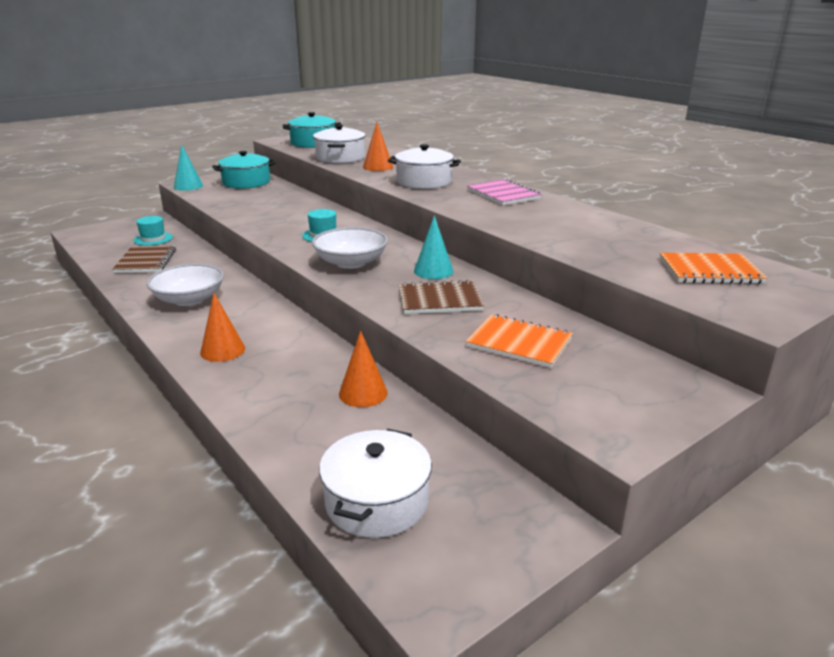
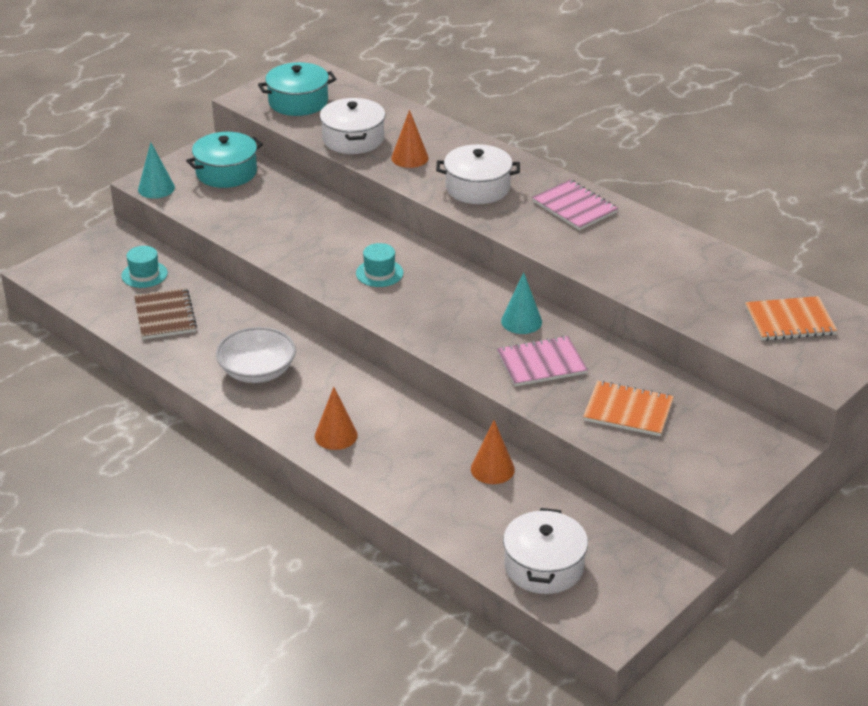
camera: 10 degrees left, 10 degrees up
(351, 262) = (431, 317): white bowl -> none
(439, 300) = (541, 363): brown notebook -> pink notebook

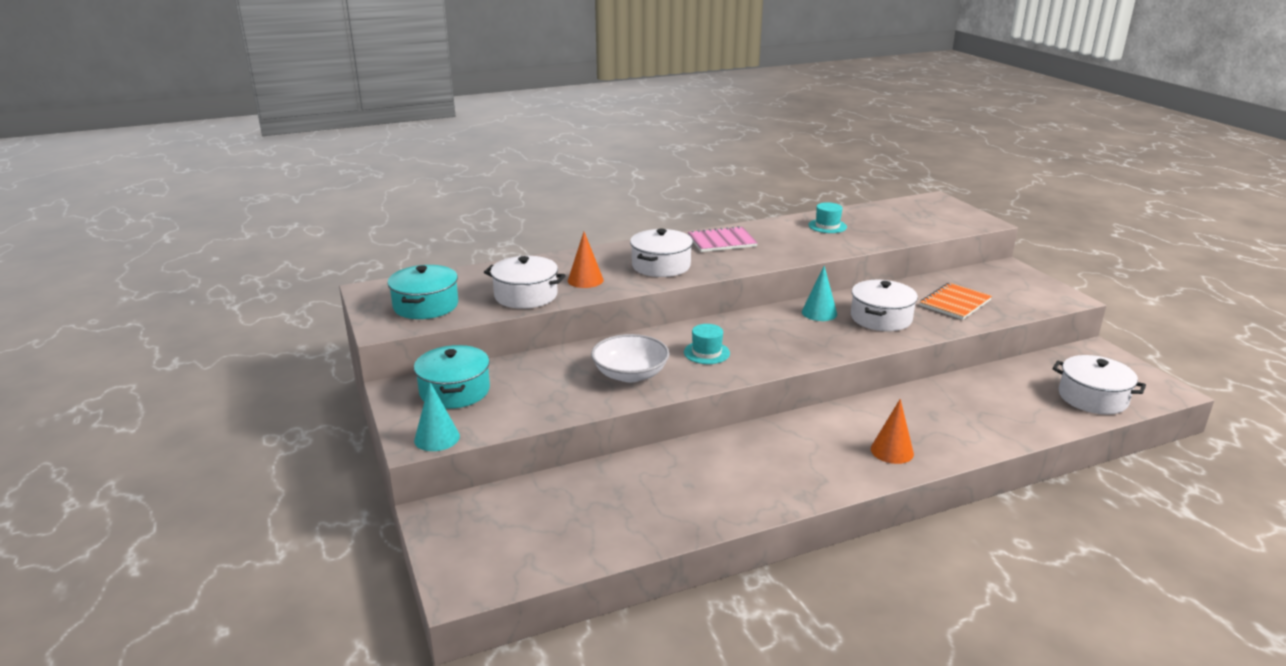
camera: 65 degrees left, 10 degrees down
(144, 274) = (540, 507): turquoise hat -> turquoise hat (827, 226)
(165, 315) = (631, 509): brown notebook -> none
(257, 371) = (768, 472): white bowl -> white bowl (630, 374)
(492, 469) = (964, 390): orange cone -> none
(541, 363) = (881, 318): pink notebook -> white pot
(789, 321) = (913, 216): orange notebook -> none

